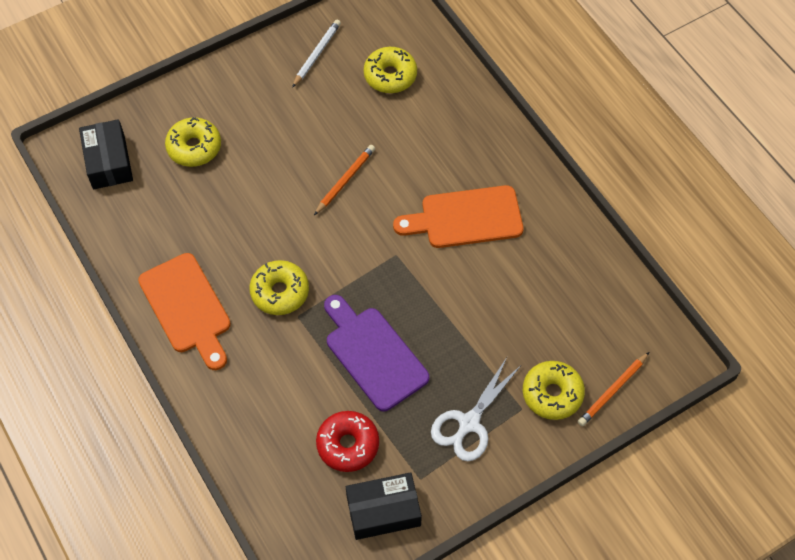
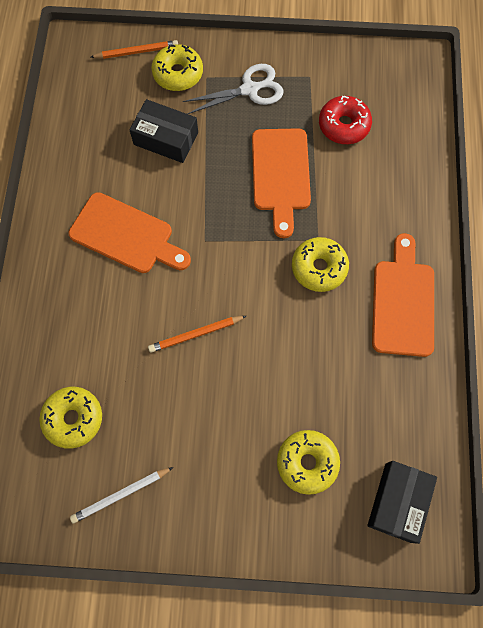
camera: 145 degrees left, 10 degrees up
(373, 354) = (280, 175): purple cutting board -> orange cutting board
(383, 511) = (348, 72): black box -> black box (166, 139)

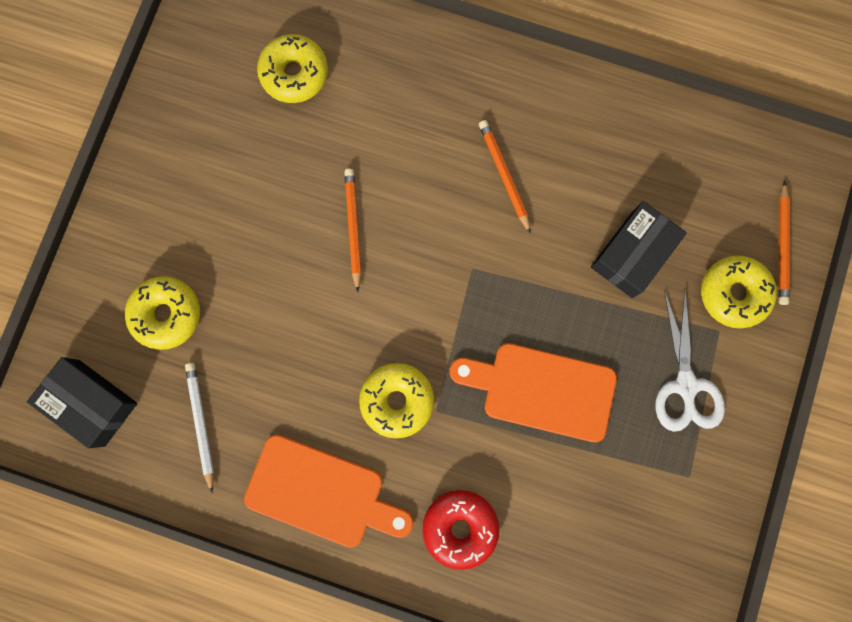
camera: 105 degrees right, 10 degrees up
(120, 495) = (197, 107): white pencil -> white pencil (201, 423)
(126, 235) = (504, 175): orange cutting board -> orange pencil
(344, 125) = (597, 500): red donut -> red donut (460, 527)

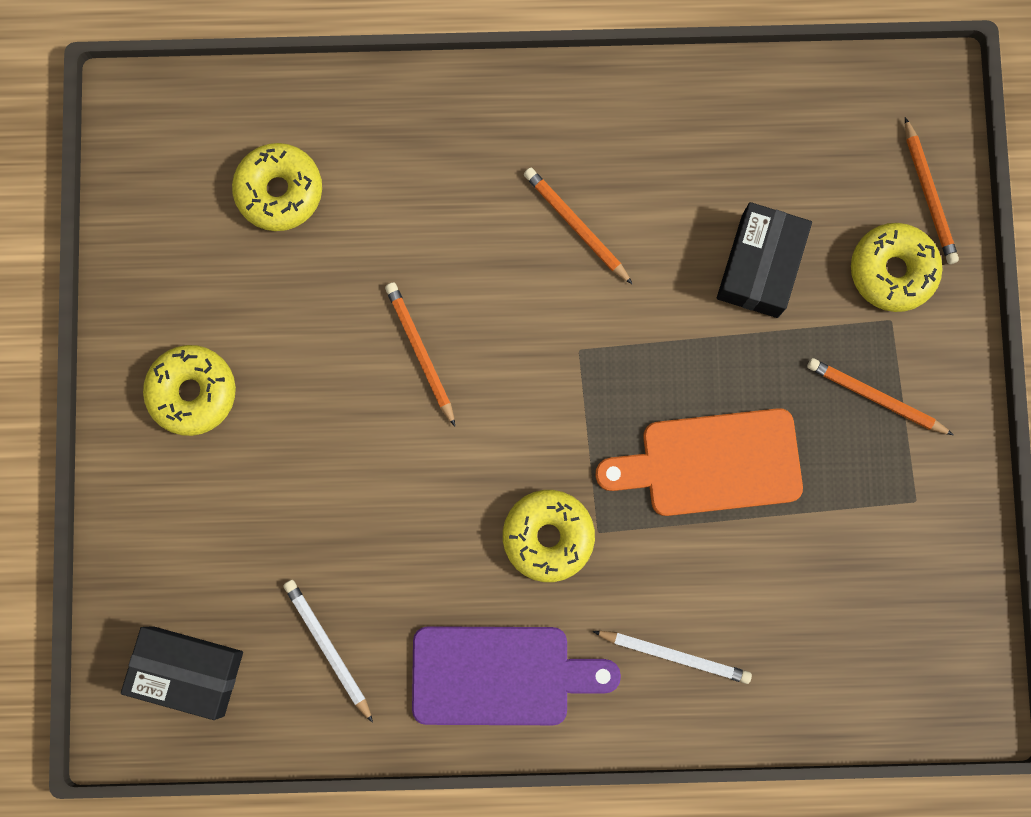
camera: 20 degrees left, 0 degrees up
(167, 314) = (237, 534): yellow donut -> yellow donut (193, 392)
(322, 493) = (501, 675): orange cutting board -> purple cutting board
(460, 527) = (675, 655): red donut -> white pencil
(686, 385) = (875, 397): white scissors -> orange pencil

